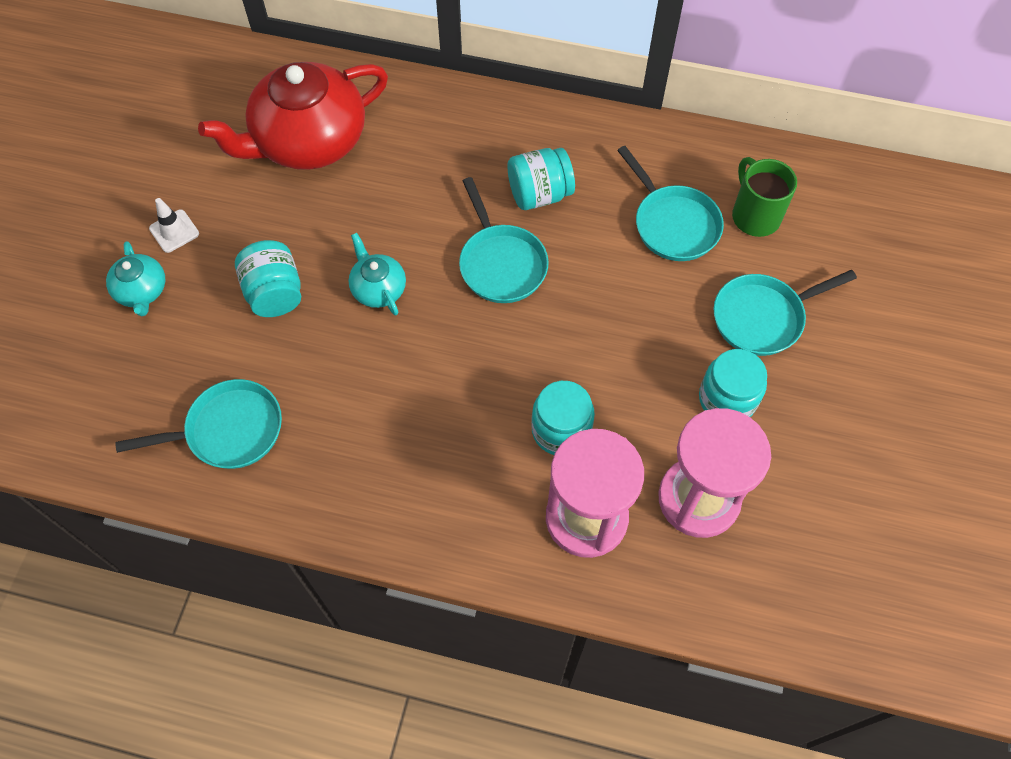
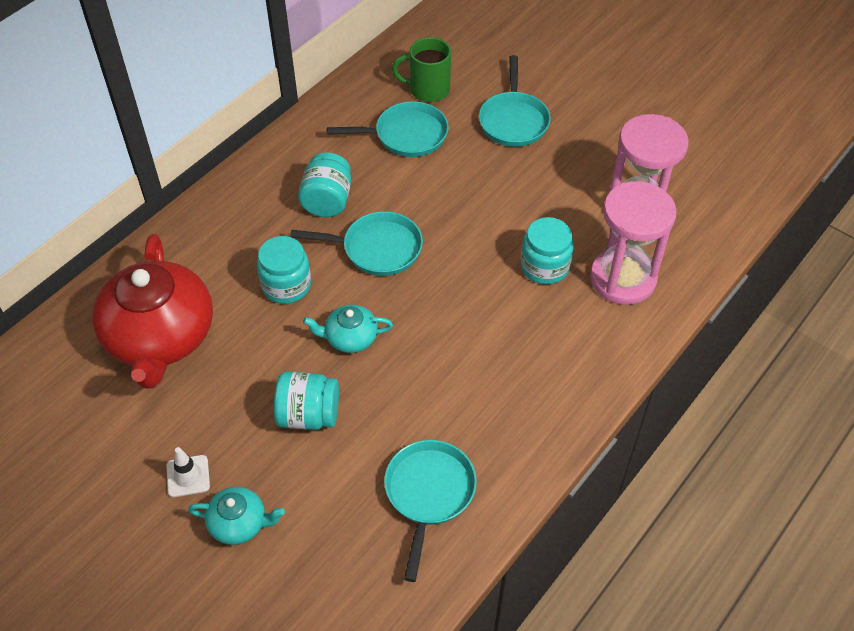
camera: 65 degrees left, 10 degrees down
(727, 399) = (567, 165): turquoise jar -> turquoise jar (286, 285)

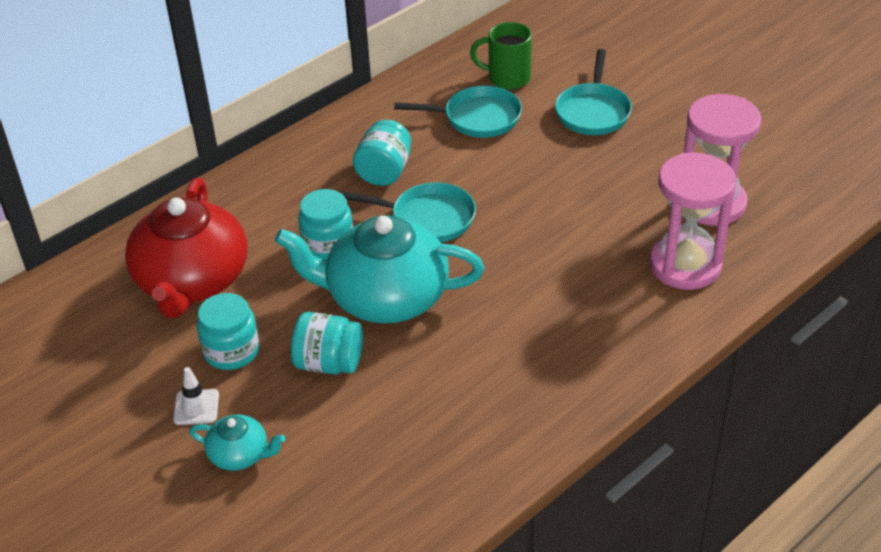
camera: 10 degrees right, 10 degrees down
(350, 338) = (385, 297): turquoise teapot -> turquoise teapot, size x2.19
(429, 493) = (441, 446): turquoise pan -> none
(544, 266) = (602, 248): turquoise jar -> turquoise jar (231, 351)

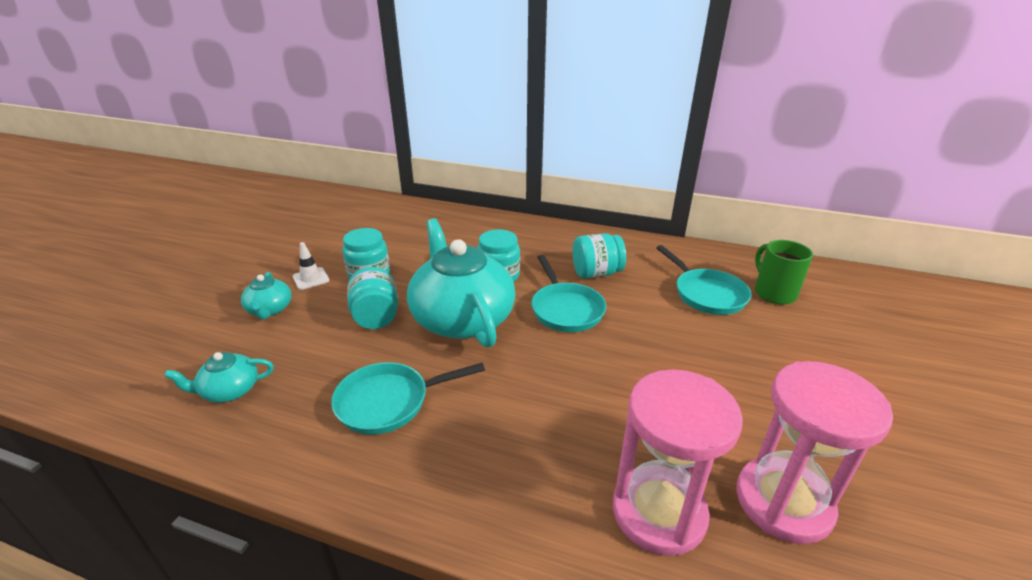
camera: 60 degrees right, 10 degrees down
(192, 281) = (426, 240): red teapot -> none
(376, 501) = (229, 390): none -> turquoise teapot
(593, 111) = (802, 355): turquoise pan -> turquoise pan (388, 402)

